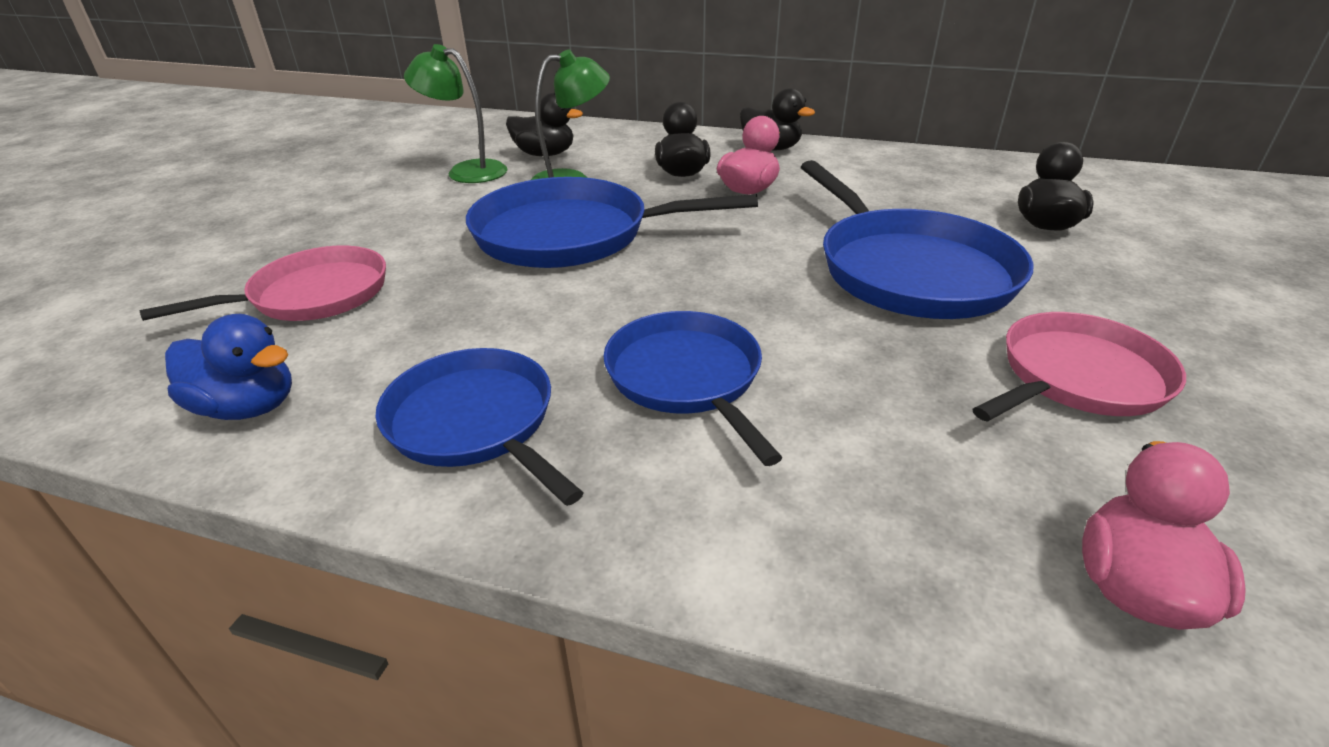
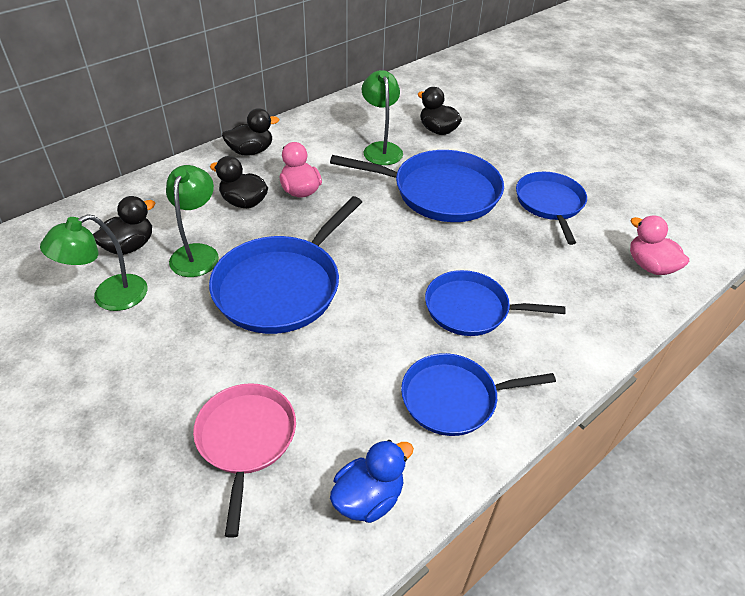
camera: 60 degrees left, 10 degrees up
(918, 204) = (381, 149): none -> green lamp
(1077, 377) = (550, 204): pink pan -> blue pan

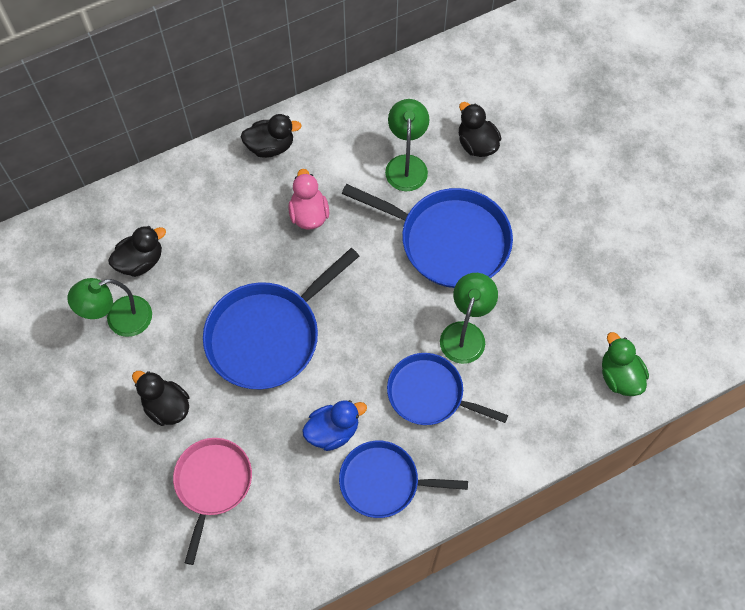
camera: 15 degrees right, 20 degrees up
(197, 253) = (199, 281): green lamp -> green lamp (465, 333)
(244, 202) = (251, 221): black duck -> black duck (166, 406)
(368, 497) = (293, 552): blue duck -> blue duck (333, 431)
(550, 204) = (556, 276): blue pan -> none
(649, 266) = (619, 376): pink duck -> green duck

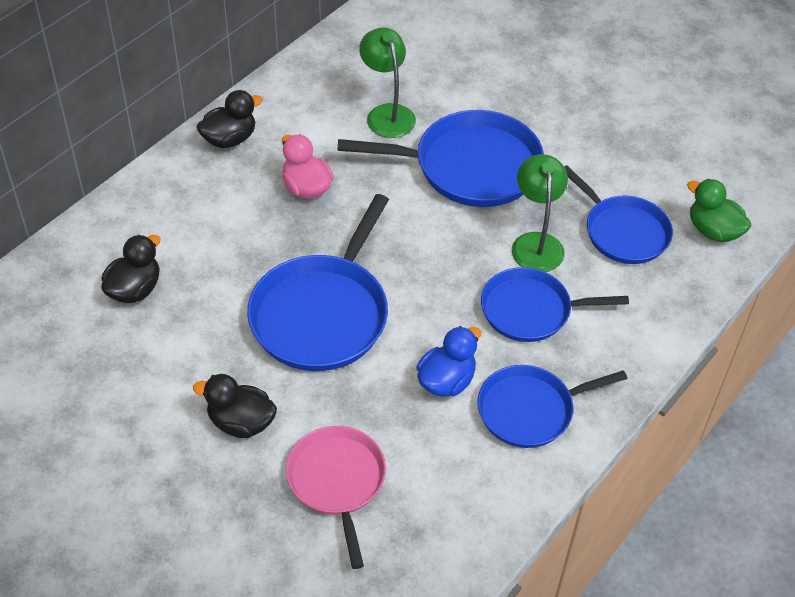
camera: 25 degrees left, 15 degrees down
(119, 320) = (138, 355): green lamp -> none
(476, 144) = (450, 76): black duck -> none
(543, 349) = (623, 232): none -> blue pan

